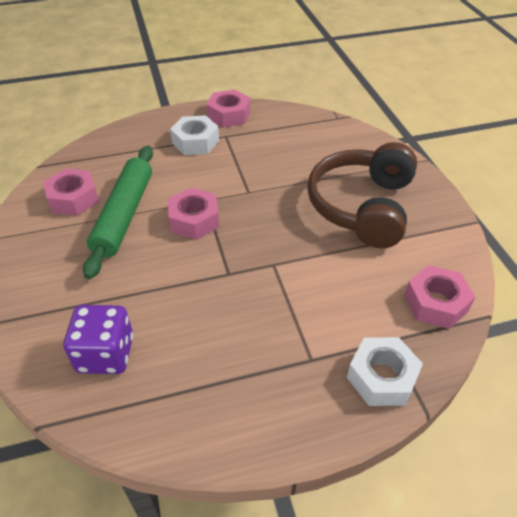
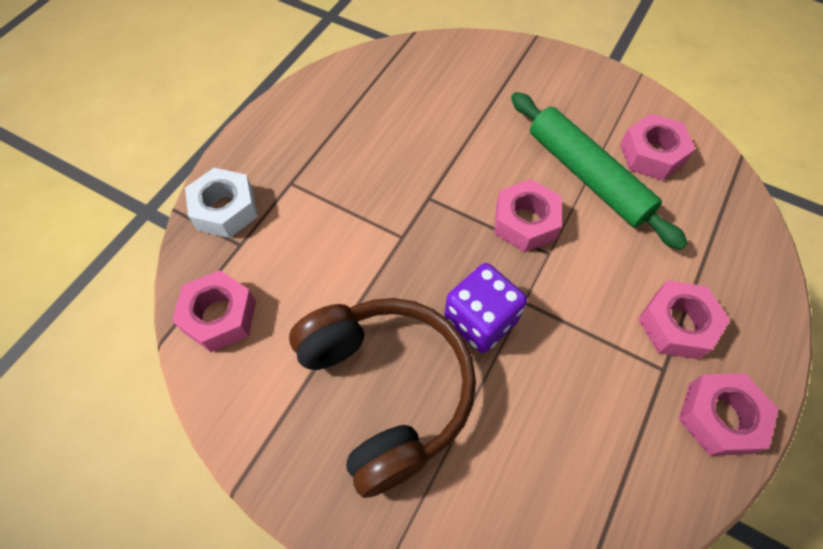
camera: 135 degrees right, 15 degrees up
(106, 354) = (434, 82): purple dice -> purple dice (480, 320)
(195, 142) = (676, 325): white nut -> pink nut

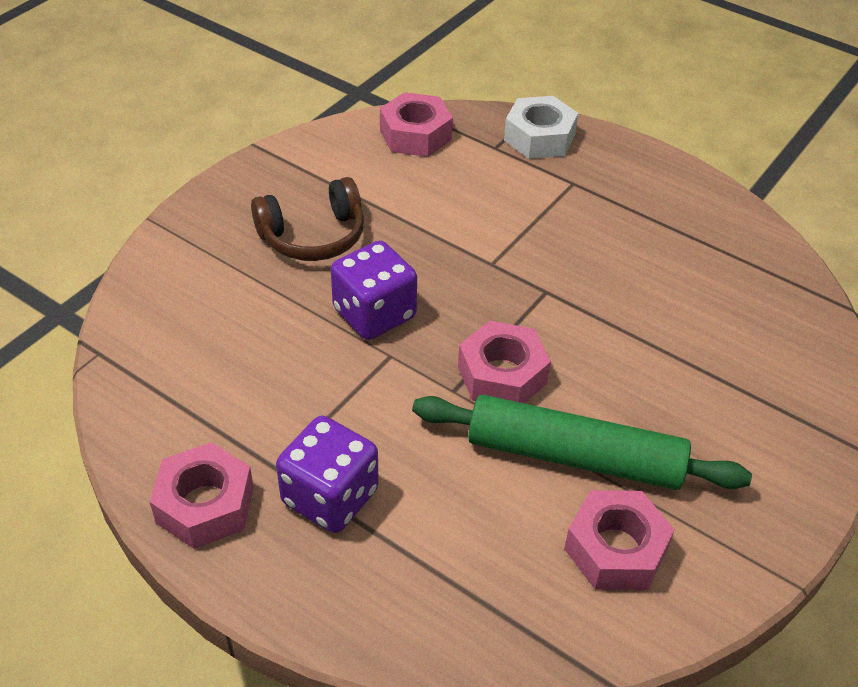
camera: 95 degrees right, 15 degrees down
(386, 391) = (313, 236): brown headphones -> brown headphones, size x0.61
(586, 176) = (575, 456): green rolling pin -> green rolling pin turned 45 degrees clockwise
(676, 325) = (330, 497): pink nut -> purple dice

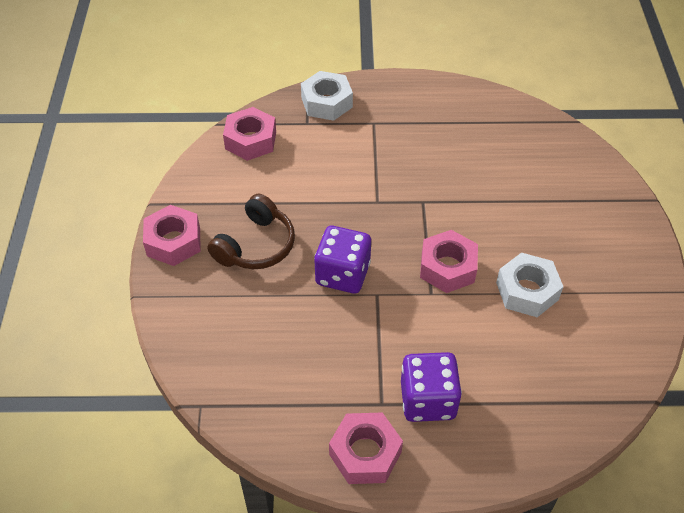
camera: 35 degrees left, 5 degrees up
(575, 456) = (527, 291): green rolling pin -> white nut
(615, 549) = (591, 329): pink nut -> pink nut (173, 241)

